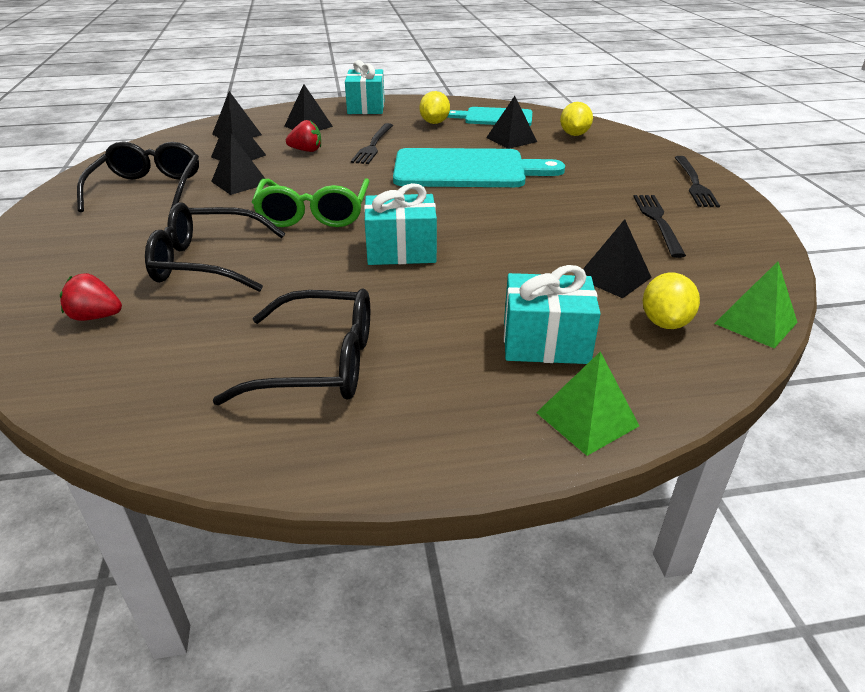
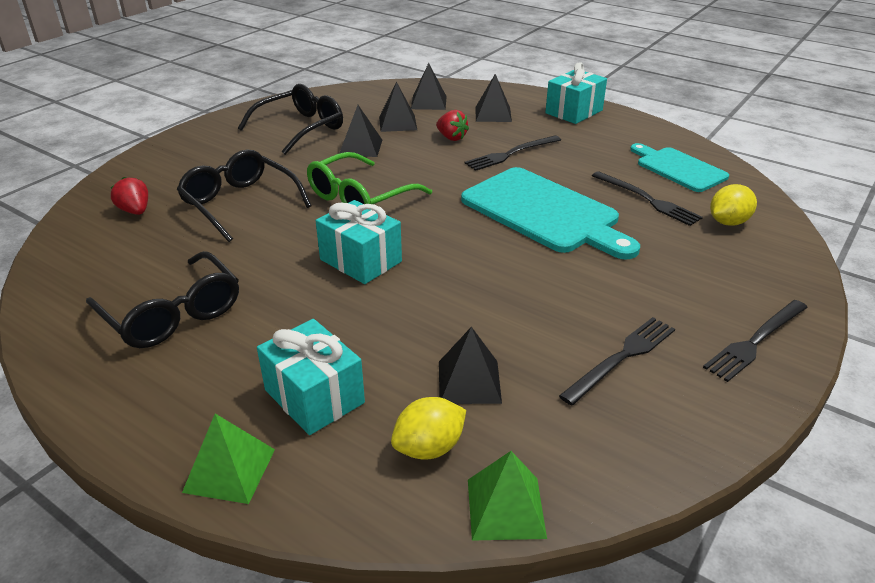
camera: 45 degrees right, 0 degrees up
(434, 123) = (606, 151): yellow lemon -> none
(511, 139) = (647, 199): black pyramid -> black fork

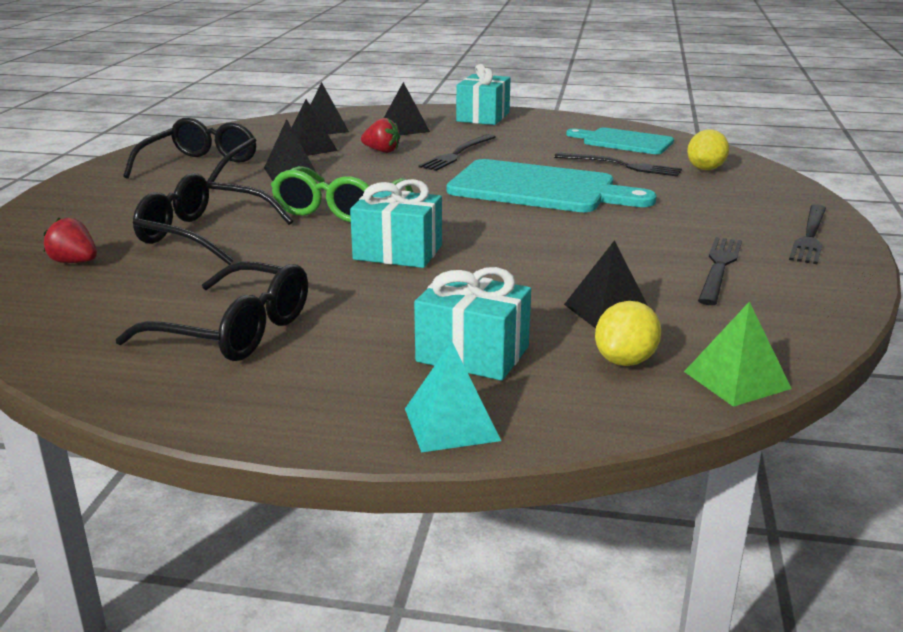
camera: 25 degrees left, 10 degrees down
(230, 470) = (451, 424): green pyramid -> turquoise pyramid

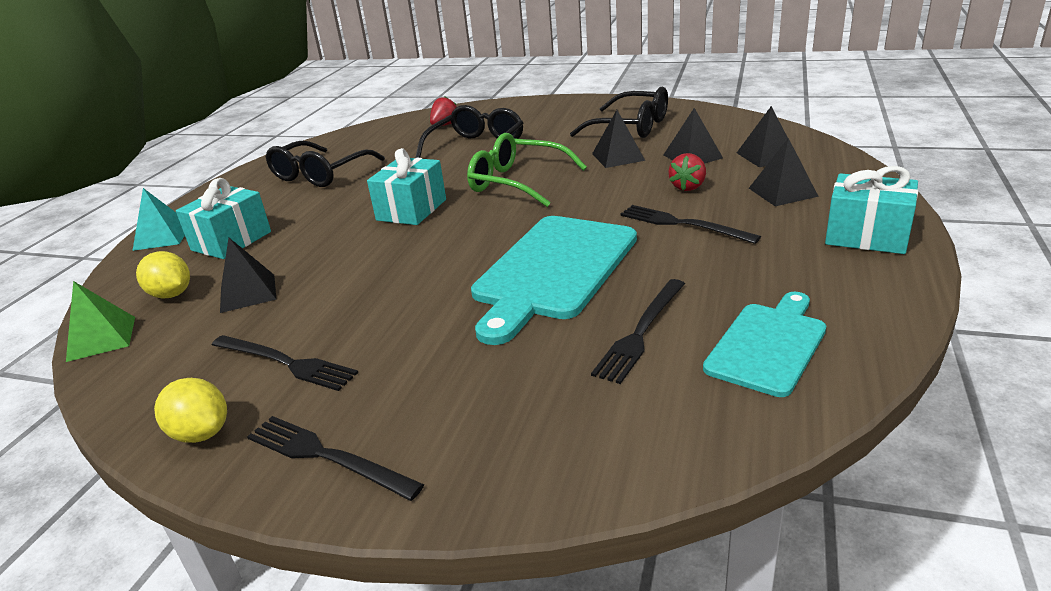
camera: 100 degrees right, 5 degrees up
(705, 169) = (625, 409): yellow lemon -> yellow lemon (201, 433)

